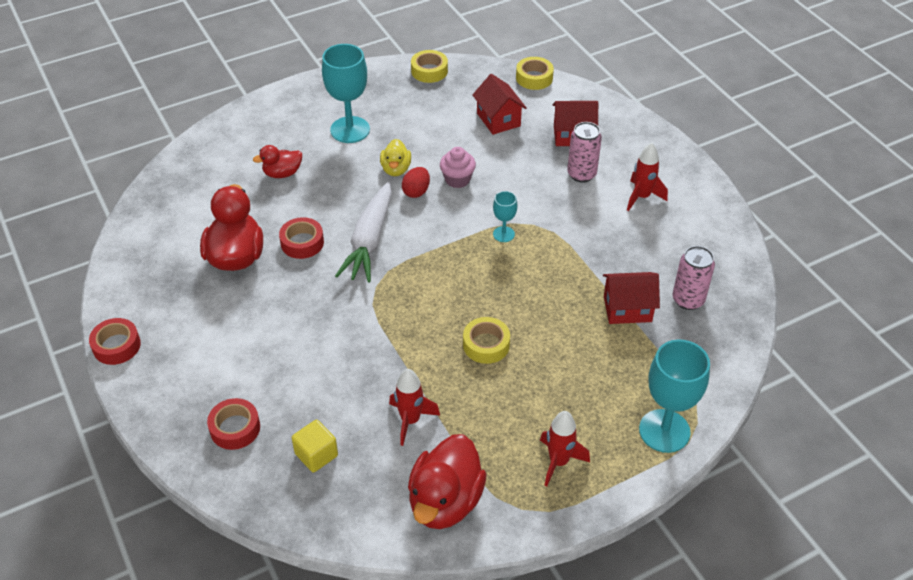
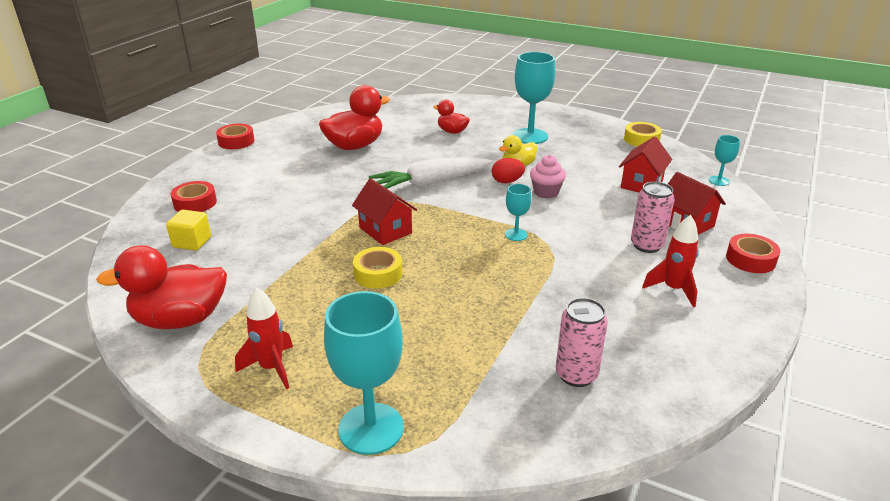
camera: 55 degrees right, 15 degrees down
(302, 243) = (396, 161): red tape -> red tape (750, 259)
(410, 420) = (259, 269): red rocket -> none
(534, 78) = (718, 181): yellow tape -> turquoise goblet
(627, 309) = (513, 337): red house -> red house (385, 230)

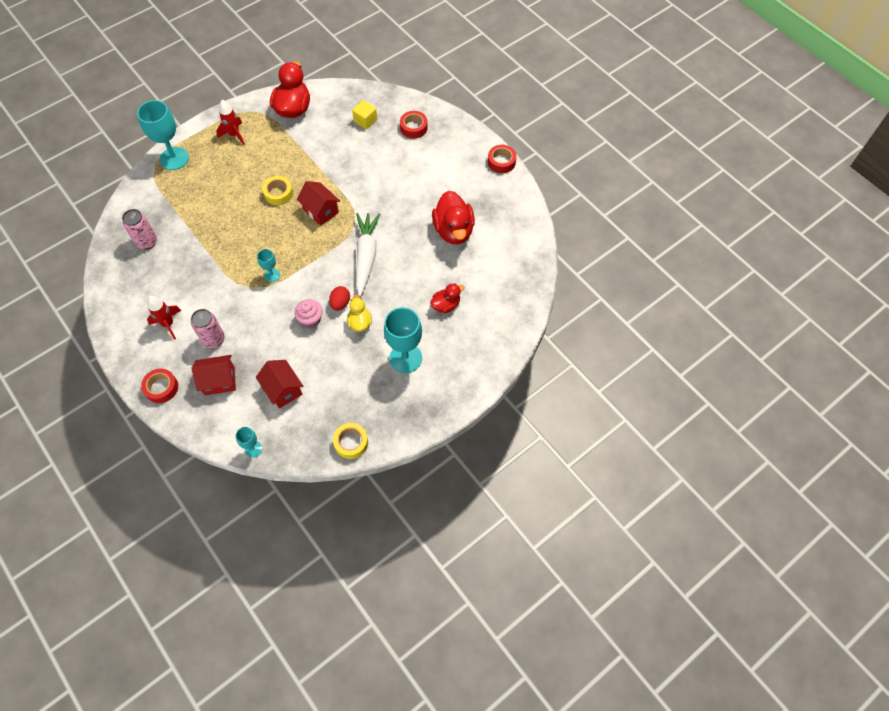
camera: 115 degrees right, 30 degrees up
(385, 230) = (321, 211): red house -> red house turned 60 degrees clockwise

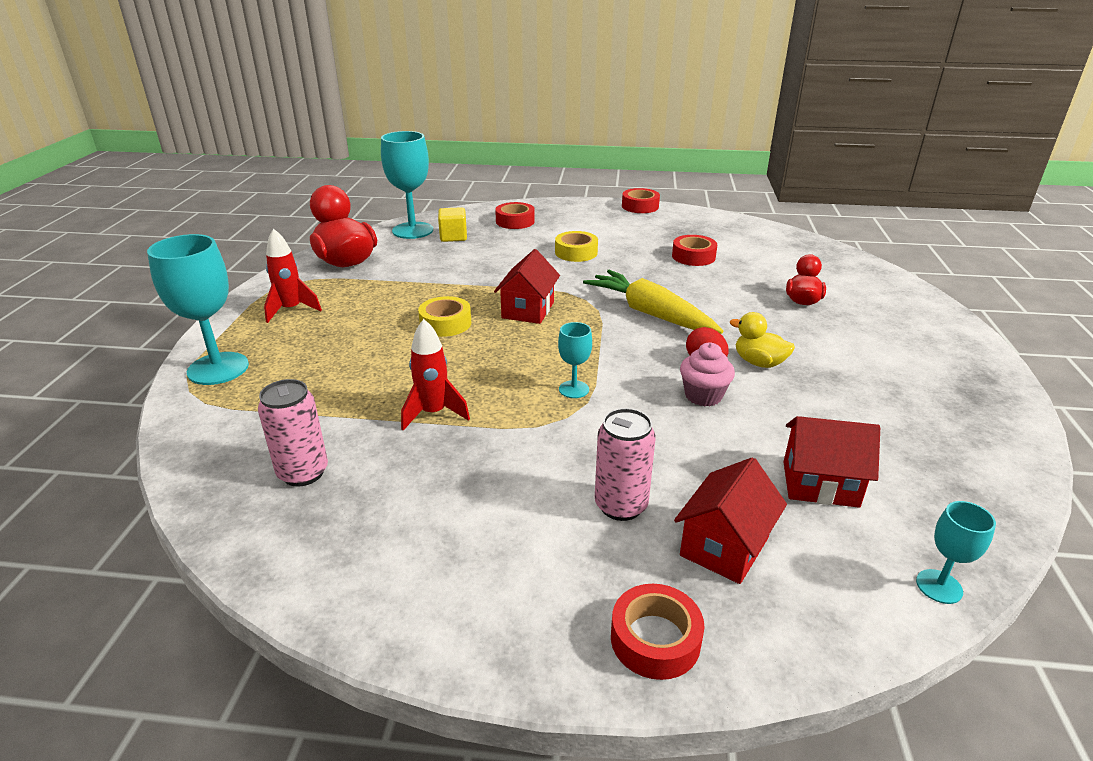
camera: 45 degrees left, 30 degrees down
(168, 324) = (511, 542): red rocket -> red rocket (433, 413)
(321, 211) = (528, 310): red house -> red house turned 75 degrees counterclockwise
(351, 442) = (1001, 469): yellow tape -> yellow tape (576, 252)
(366, 256) = (650, 313): white carrot -> yellow carrot
(405, 358) = (864, 358): turquoise goblet -> turquoise goblet (412, 230)
(453, 230) = (693, 256): red duck -> red tape

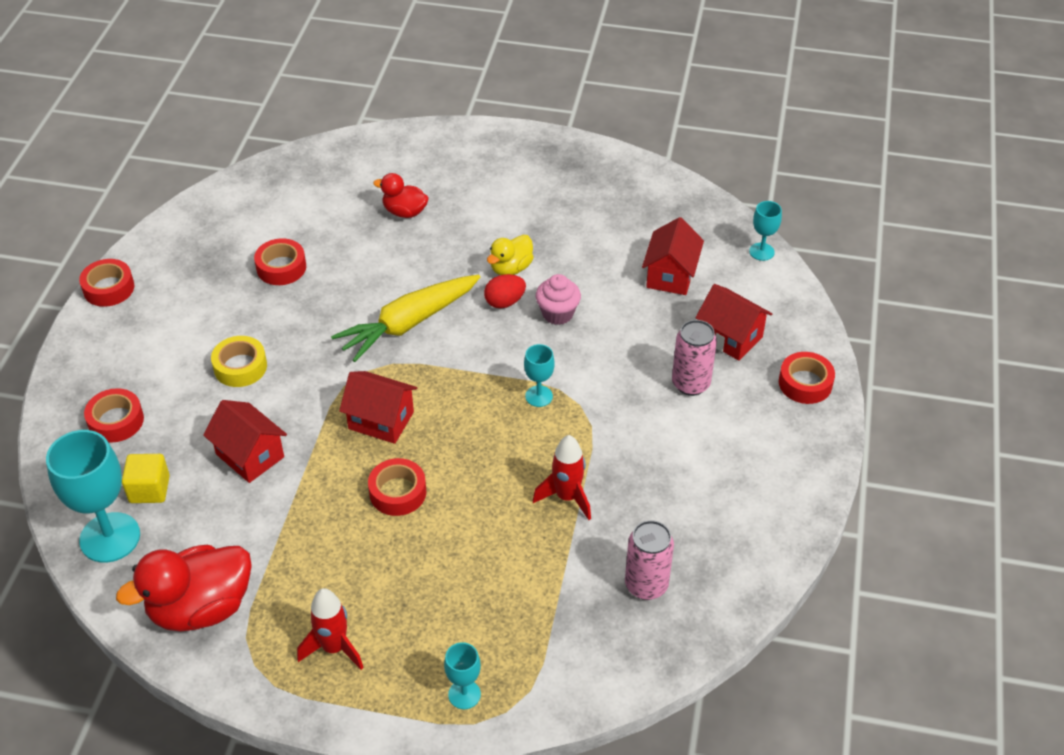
camera: 85 degrees left, 15 degrees up
(218, 368) = (464, 694): turquoise goblet -> turquoise goblet, size x0.50
(445, 323) = (398, 492): yellow tape -> red tape
(485, 264) = (250, 456): none -> red house

